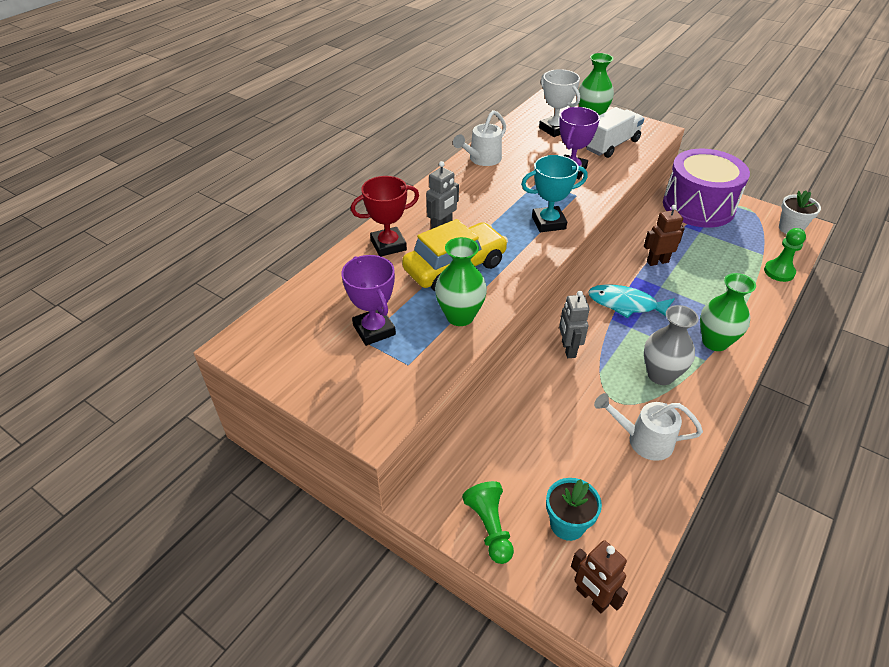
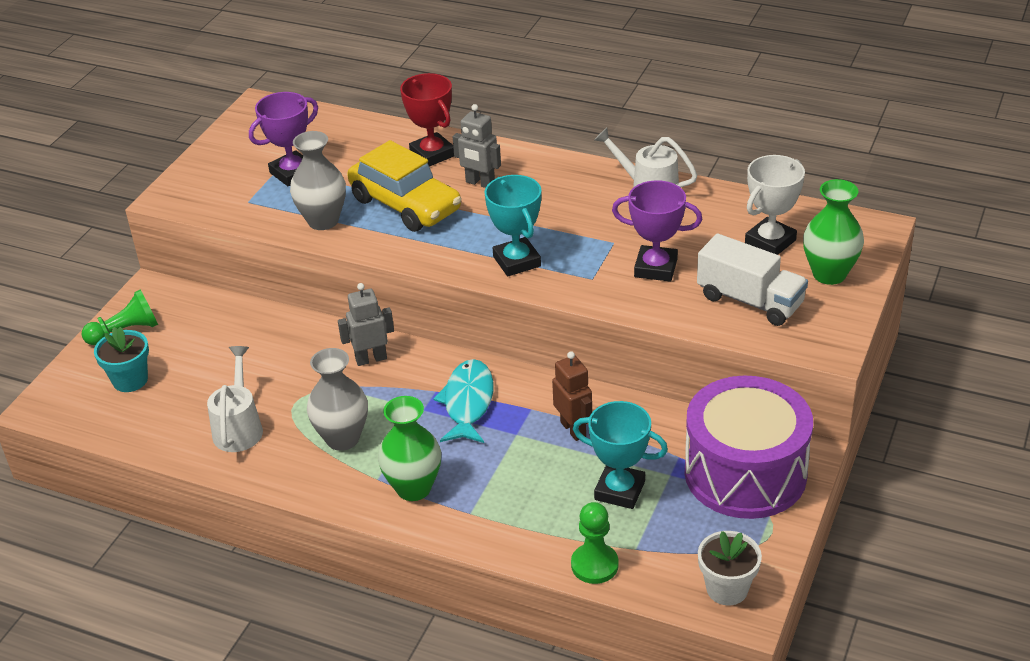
camera: 80 degrees right, 5 degrees down
(460, 316) = (323, 221): green vase -> grey vase
(591, 598) = (55, 402): brown robot -> none
(714, 252) = (619, 490): none -> turquoise trophy

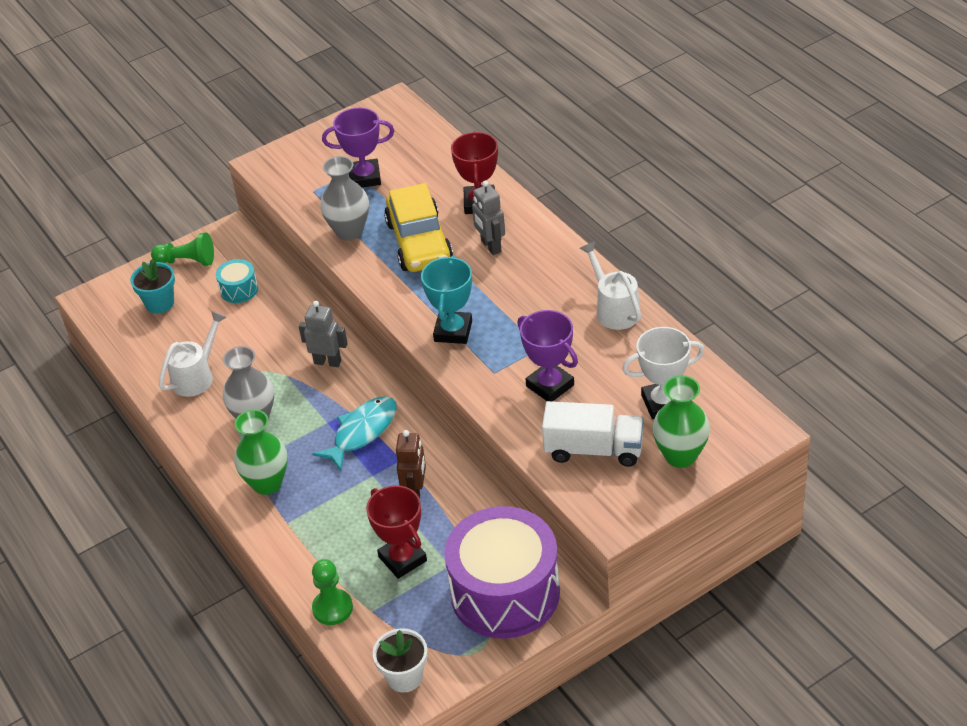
camera: 35 degrees right, 5 degrees up
(210, 335) = (239, 289): none -> turquoise drum
(619, 490) = (402, 559): turquoise trophy -> red trophy
(750, 301) = (593, 449): white truck -> white truck turned 60 degrees counterclockwise

